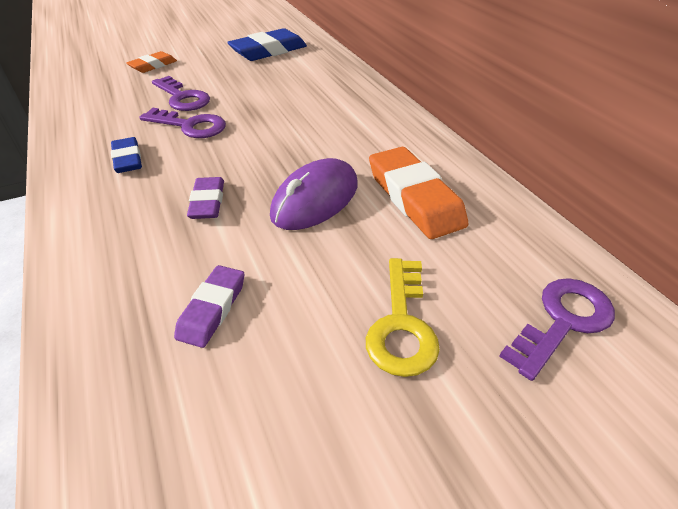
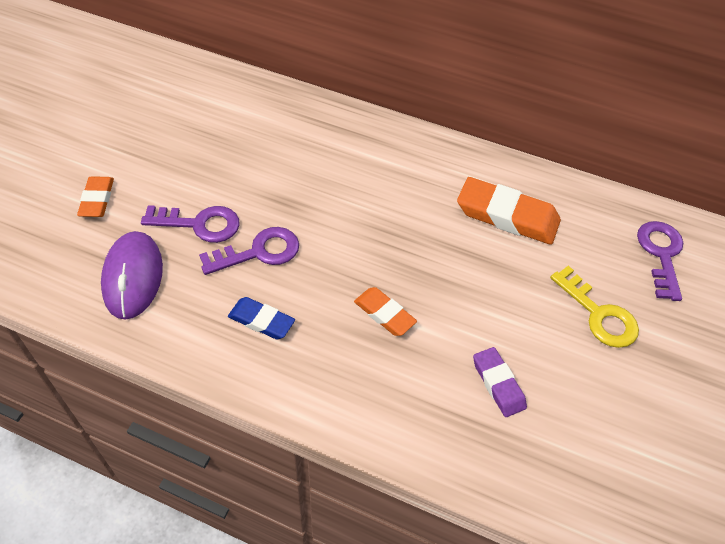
camera: 45 degrees left, 10 degrees up
(208, 202) = (384, 314): purple eraser -> orange eraser
(268, 51) = (190, 112): blue eraser -> none
(315, 200) = (451, 260): purple mouse -> purple mouse (133, 277)

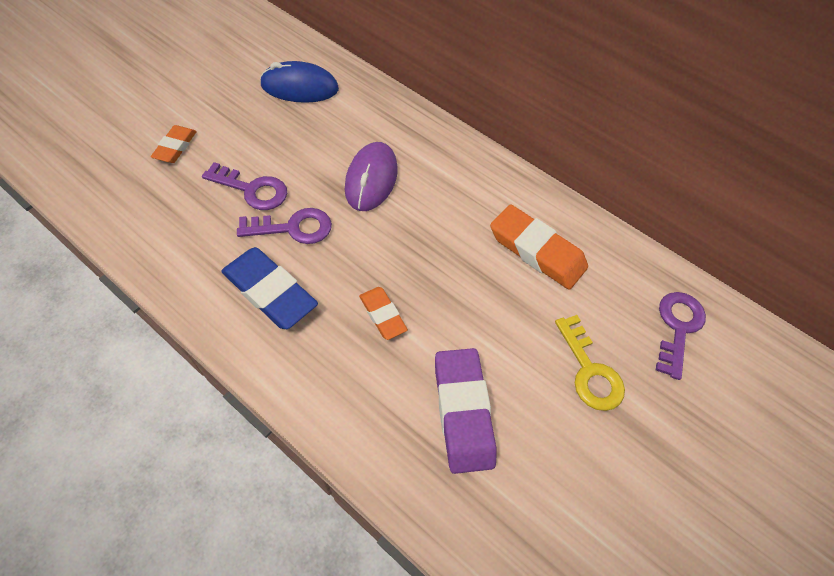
camera: 15 degrees right, 5 degrees up
(133, 277) = (177, 223): purple mouse -> purple mouse (371, 179)
(206, 109) = (299, 87): none -> blue mouse
(261, 321) = (270, 291): blue eraser -> blue eraser, size x1.74
(498, 384) = (463, 411): purple eraser -> purple eraser, size x1.74

